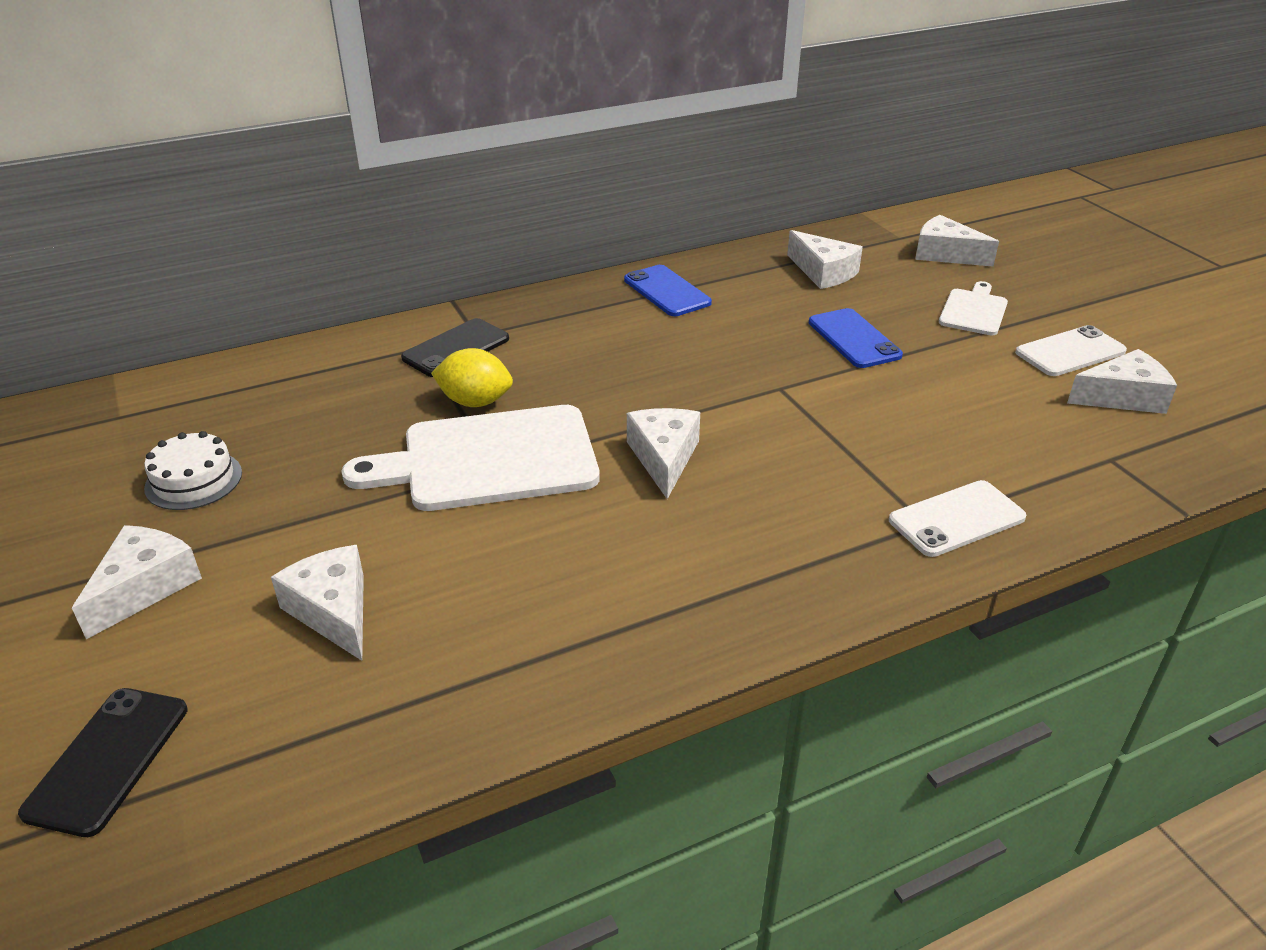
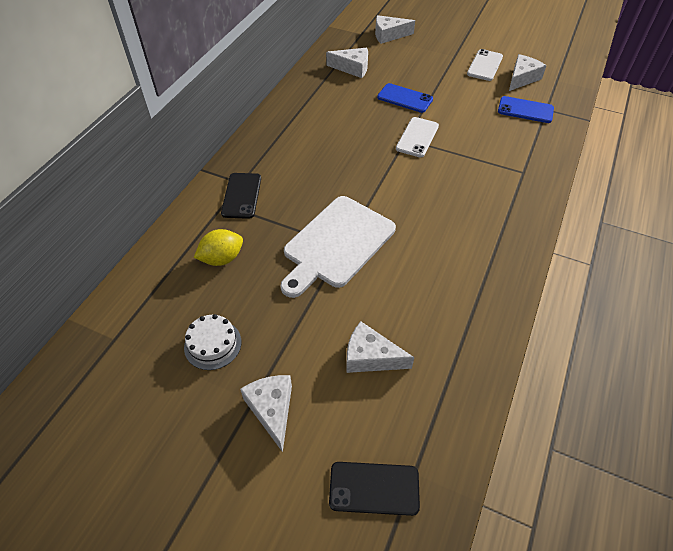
camera: 40 degrees left, 15 degrees up
(107, 760) = (374, 488): black phone -> black phone turned 60 degrees counterclockwise
(475, 402) = (290, 219): yellow lemon -> yellow lemon (222, 258)
(664, 458) = (404, 199): white cheese -> none
(666, 291) = (299, 112): blue phone -> blue phone (525, 110)
(957, 519) = (530, 164): white phone -> white phone (417, 137)
(974, 311) = (431, 61): white cutting board -> none

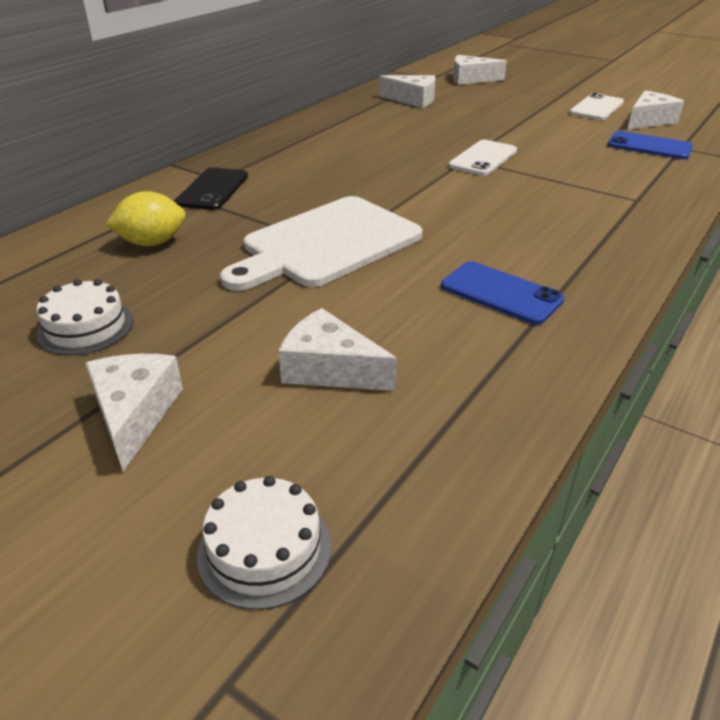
camera: 10 degrees right, 15 degrees down
(374, 488) = (264, 549): black phone -> white cake
(405, 98) = (476, 126): blue phone -> blue phone (501, 293)

